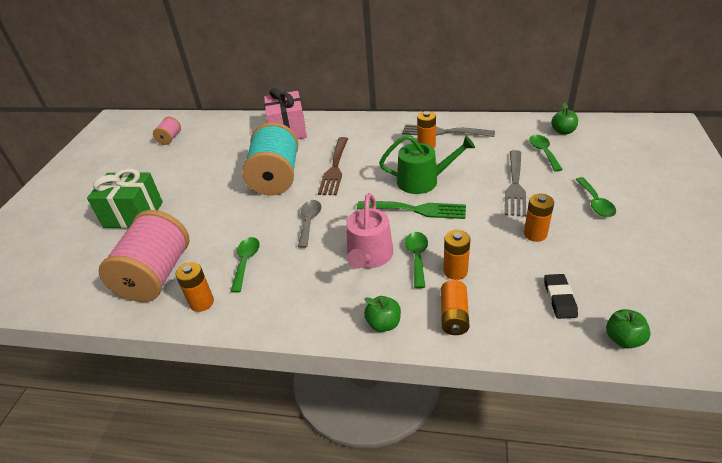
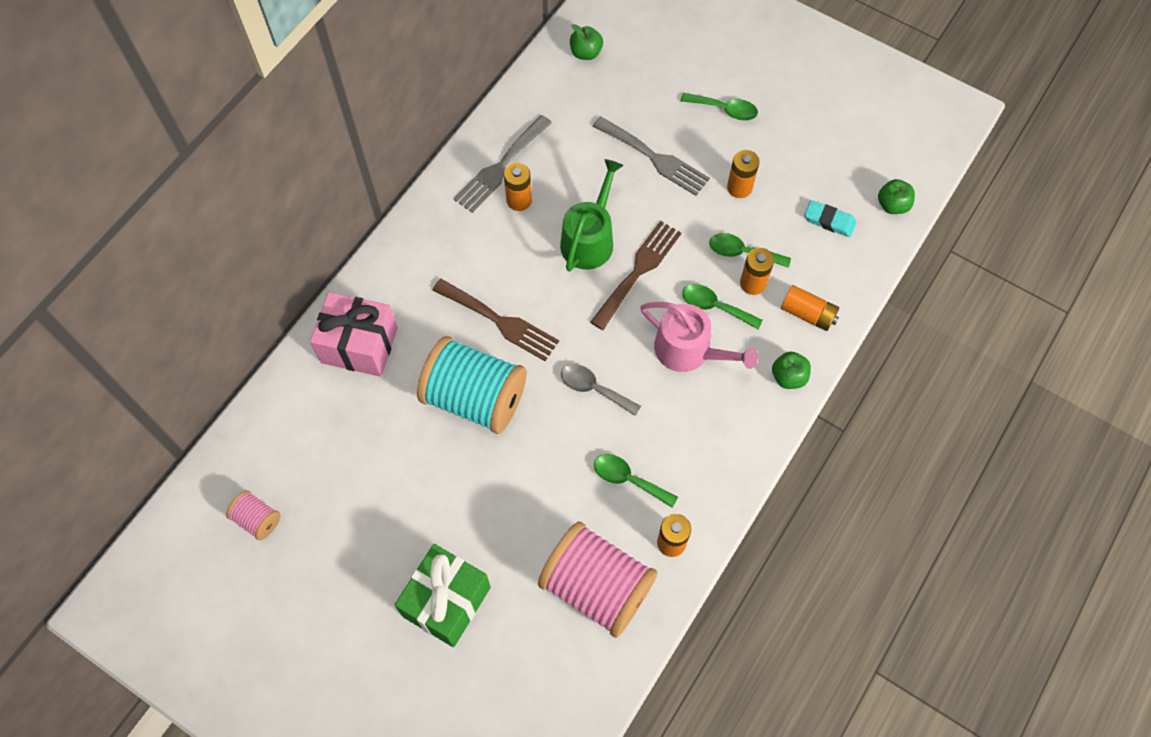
camera: 70 degrees left, 25 degrees up
(416, 210) = (638, 271): green fork -> brown fork
(543, 152) = (613, 96): green spoon -> green spoon (742, 252)
(559, 298) = (829, 221): black eraser -> turquoise eraser

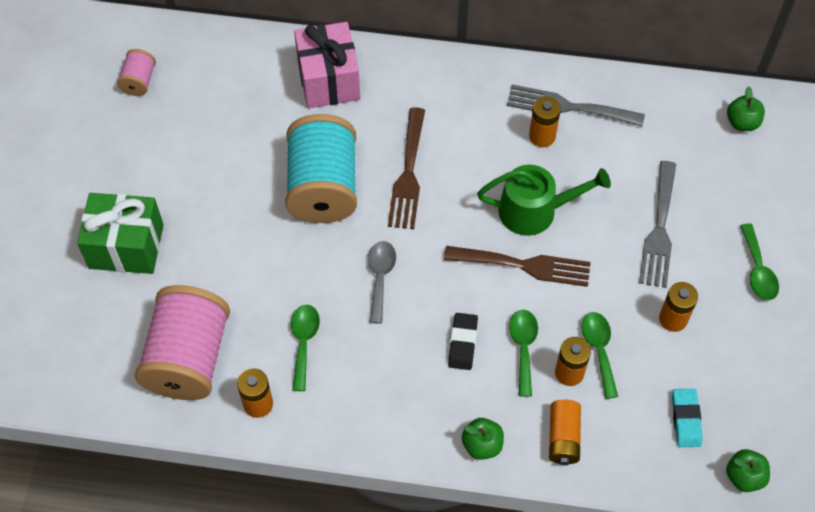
camera: 65 degrees right, 5 degrees down
(689, 350) = (462, 343): pink watering can -> black eraser

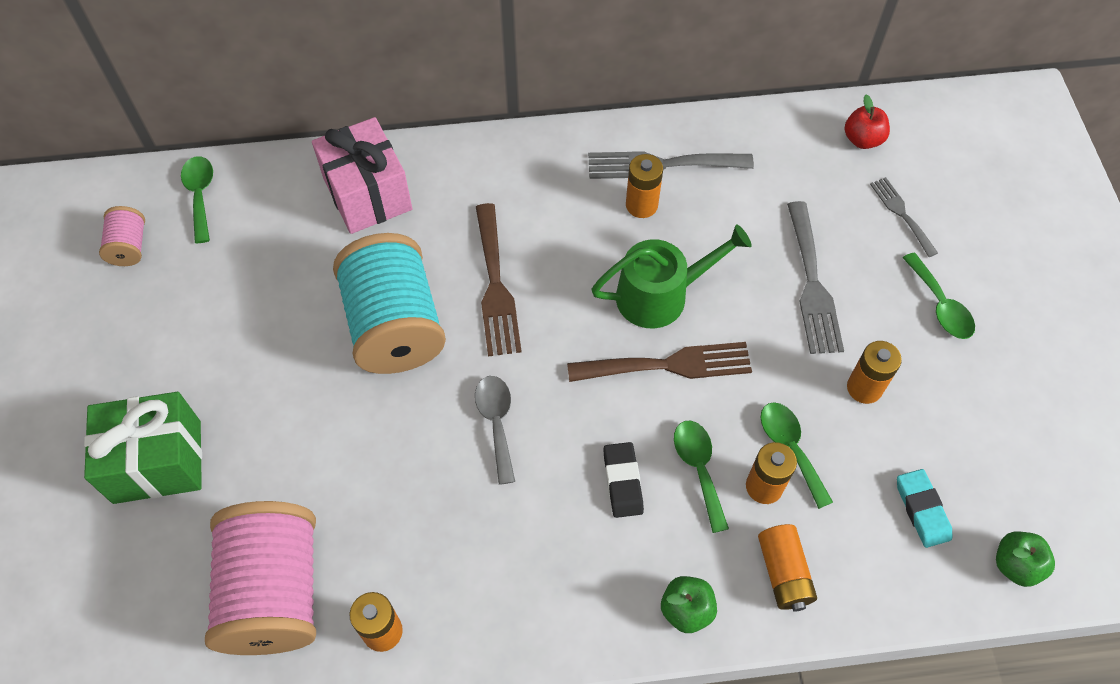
camera: 15 degrees left, 0 degrees up
(304, 342) = (421, 532): green spoon -> green spoon (200, 195)
(742, 122) = (862, 139): green apple -> red apple
(752, 190) = (901, 213): none -> grey fork

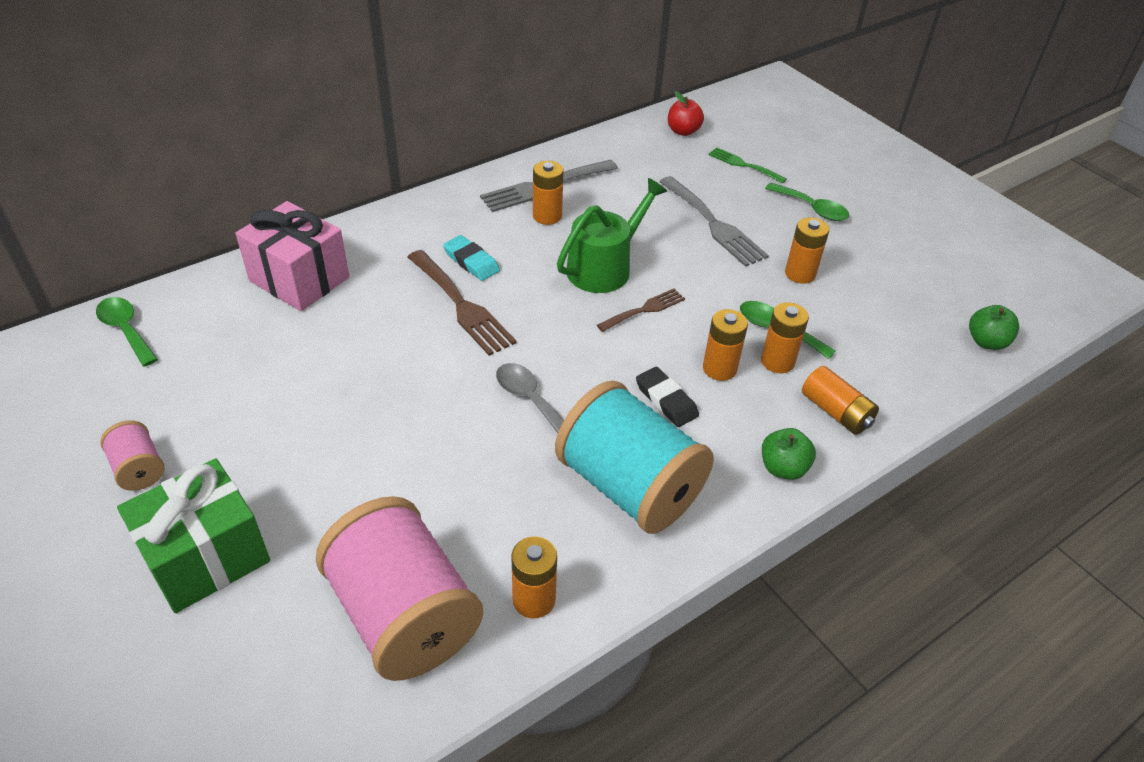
camera: 30 degrees left, 15 degrees down
(129, 246) = (68, 393): pink spool -> pink spool (139, 469)
(395, 326) = (388, 363): turquoise spool -> turquoise spool (629, 486)
(669, 365) = (644, 309): brown fork -> brown fork, size x0.59
(698, 469) = (719, 368): green spoon -> orange battery
(901, 213) = (743, 165): grey fork -> green fork
(922, 510) = (899, 333): turquoise eraser -> turquoise eraser (471, 261)

